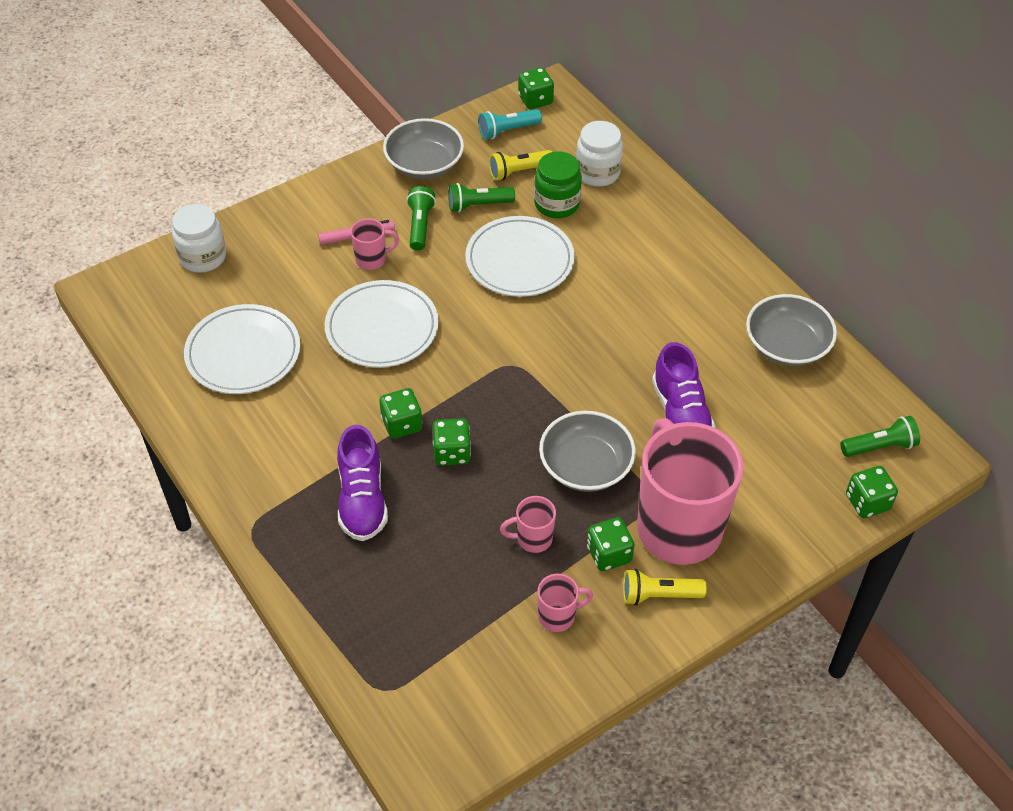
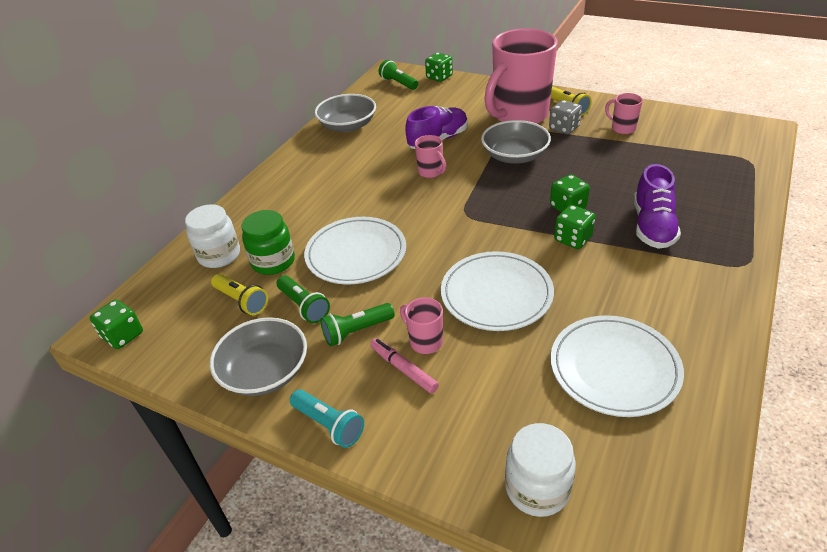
camera: 115 degrees left, 10 degrees down
(362, 500) = (652, 226): purple shoe -> purple shoe turned 135 degrees clockwise
(507, 131) = (182, 334): turquoise flashlight -> turquoise flashlight (329, 425)
(533, 539) = (588, 153): pink mug -> pink mug (431, 172)
(609, 554) = (564, 128): green dice -> grey dice

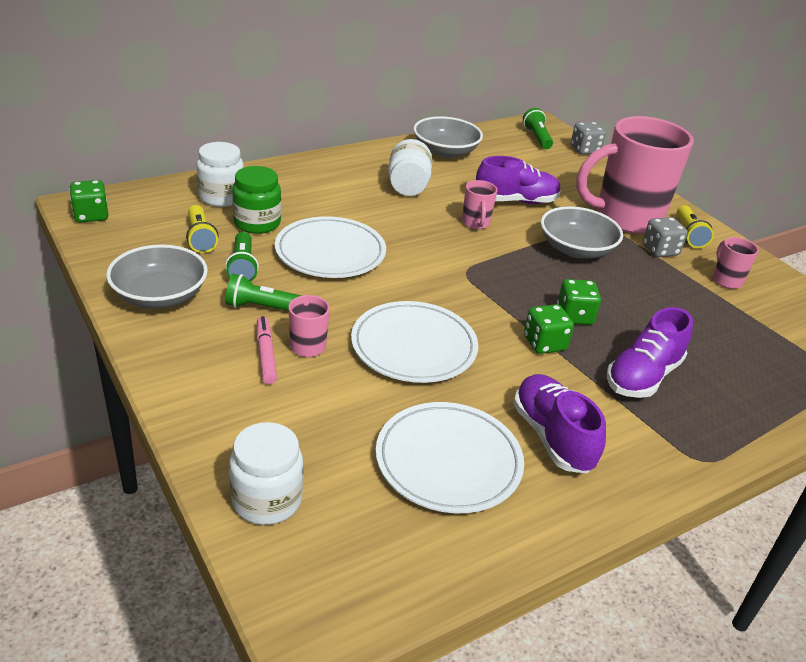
camera: 25 degrees right, 5 degrees down
(329, 425) = (163, 358): turquoise flashlight -> none
(352, 168) = (408, 186): none -> white jar
(439, 77) = (585, 150): green dice -> grey dice
(652, 305) = (552, 437): none -> purple shoe

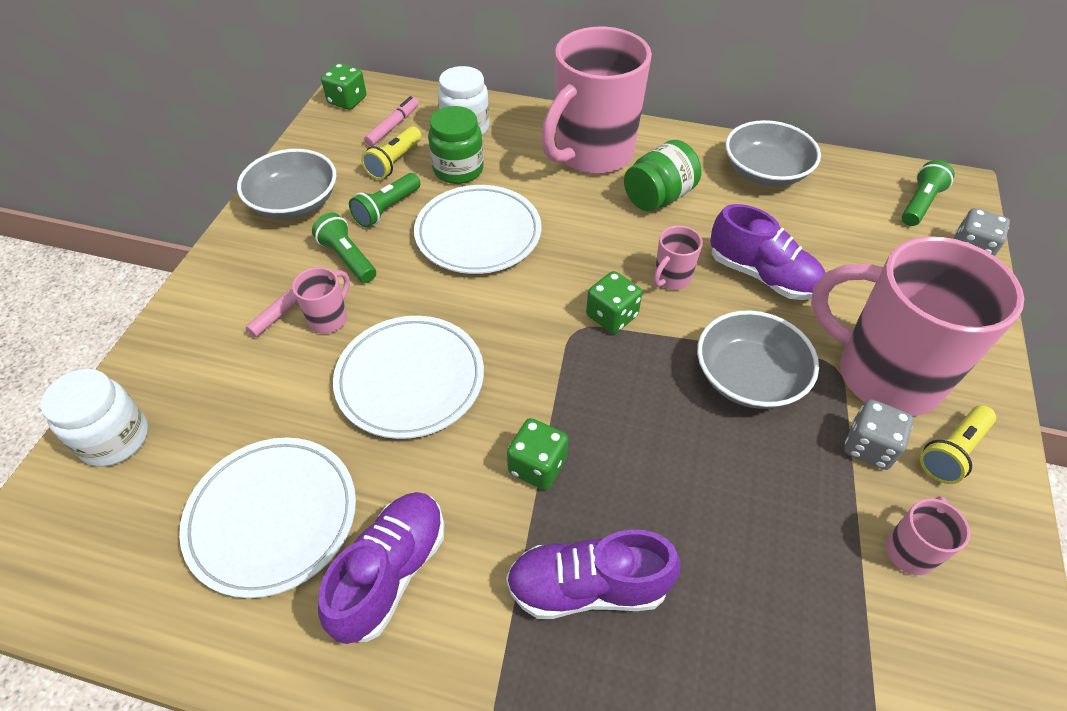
camera: 50 degrees right, 15 degrees up
(161, 217) = (393, 126): none -> pink marker
(334, 180) = (592, 154): none -> pink mug
(408, 186) = (658, 197): white jar -> green jar
(574, 316) = (619, 458): green dice -> green dice (612, 316)

